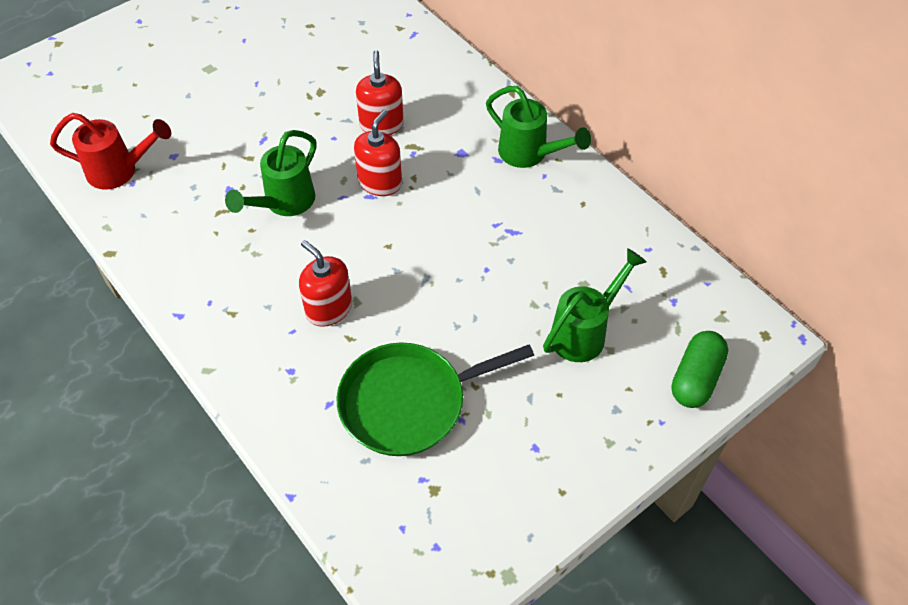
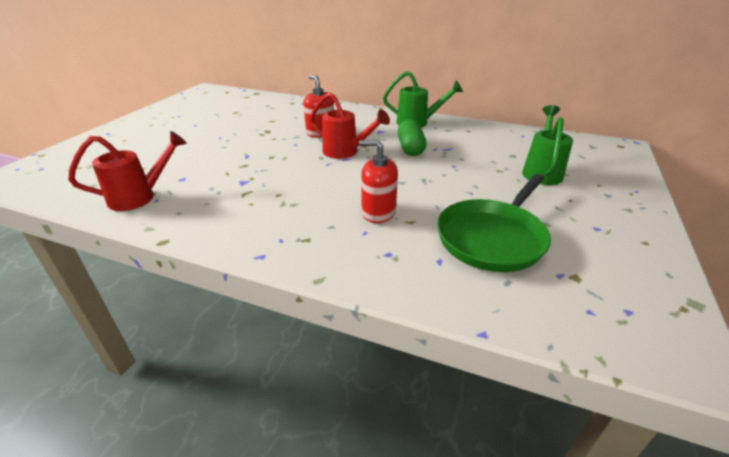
camera: 30 degrees left, 20 degrees down
(283, 203) = (290, 177): green watering can -> none
(380, 182) = (346, 152): red soap dispenser -> red watering can
(695, 378) = (621, 169): green capsule -> green capsule (410, 148)

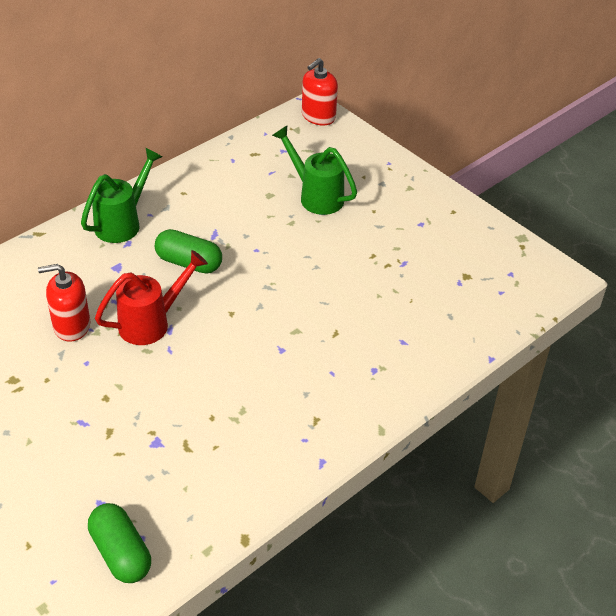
camera: 65 degrees left, 10 degrees up
(140, 197) = (121, 553): red watering can -> green capsule
(378, 212) = (305, 349): red soap dispenser -> red soap dispenser (318, 116)
(492, 237) = (394, 292): green pan -> none

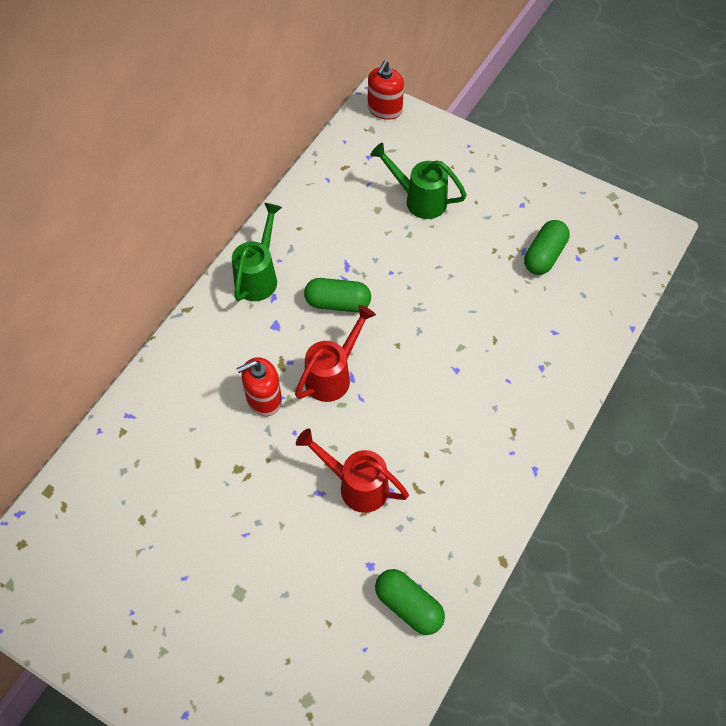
camera: 15 degrees left, 15 degrees up
(123, 425) = (355, 485): none -> red watering can
(424, 272) = (544, 255): none -> green capsule

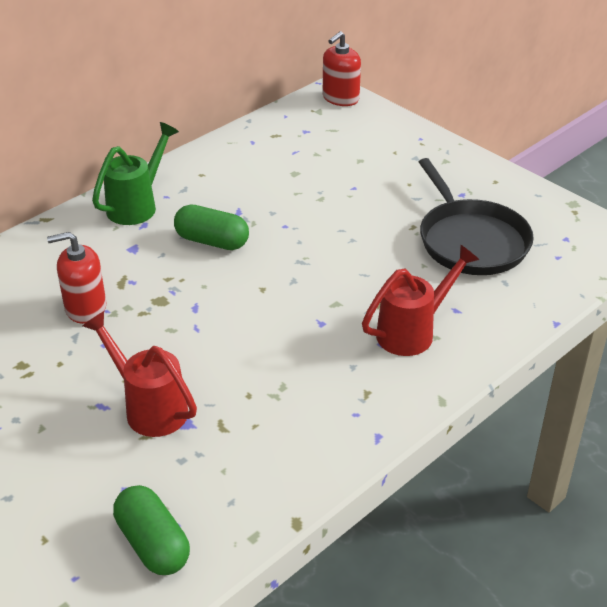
camera: 15 degrees right, 20 degrees down
(333, 375) = (175, 301): red watering can -> red watering can (413, 331)
(419, 199) = (345, 172): green watering can -> none
(544, 255) = (471, 240): green capsule -> black pan

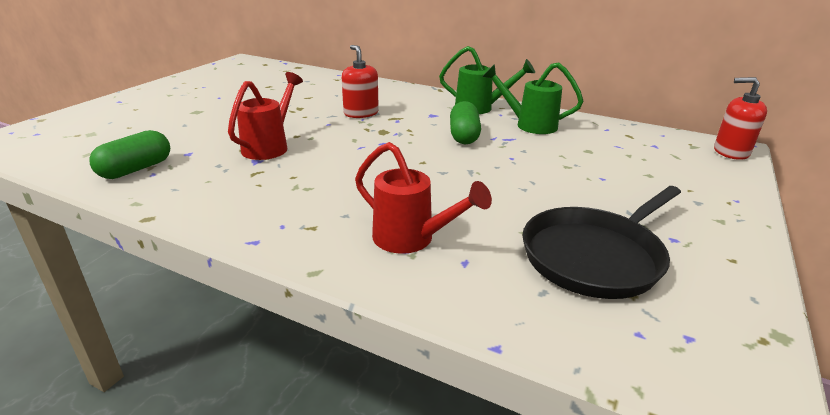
camera: 70 degrees right, 10 degrees down
(210, 186) = (529, 125): none -> green watering can

